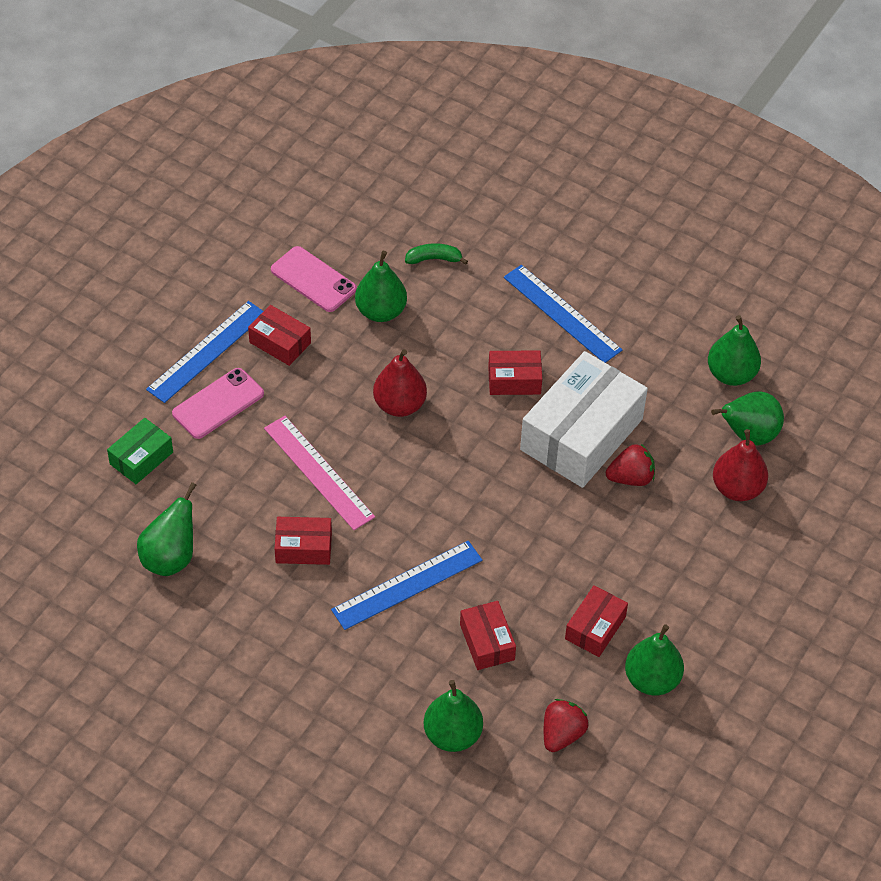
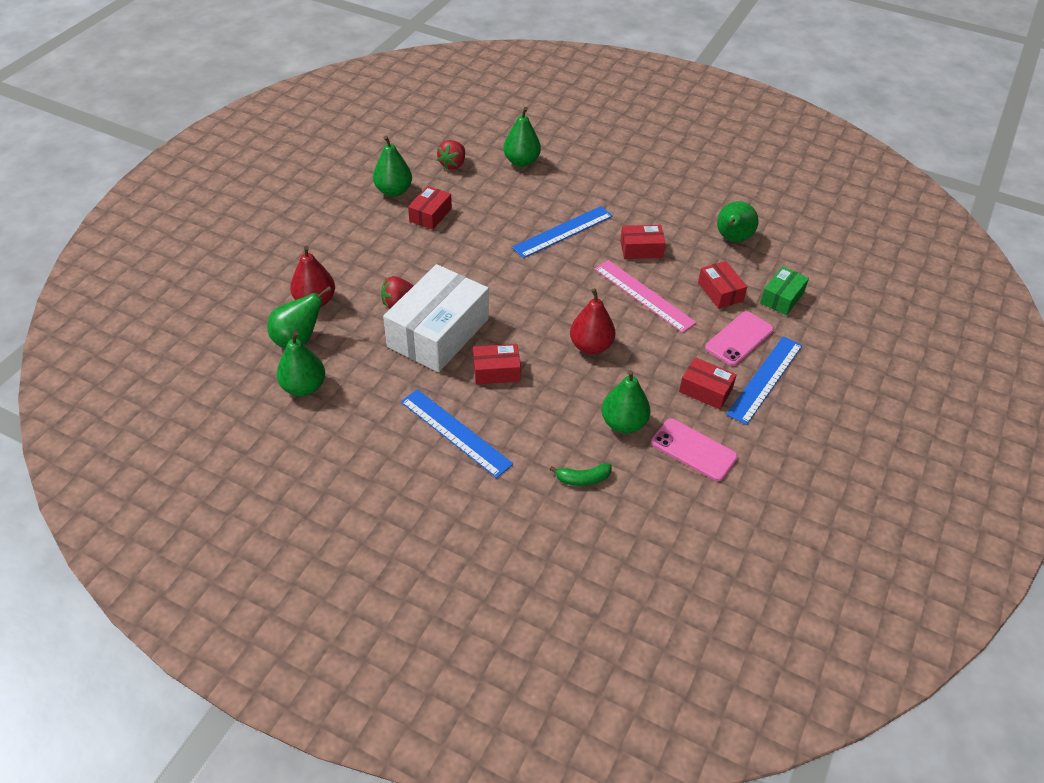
camera: 175 degrees right, 5 degrees down
(487, 642) = (504, 205): red box -> red box (720, 292)

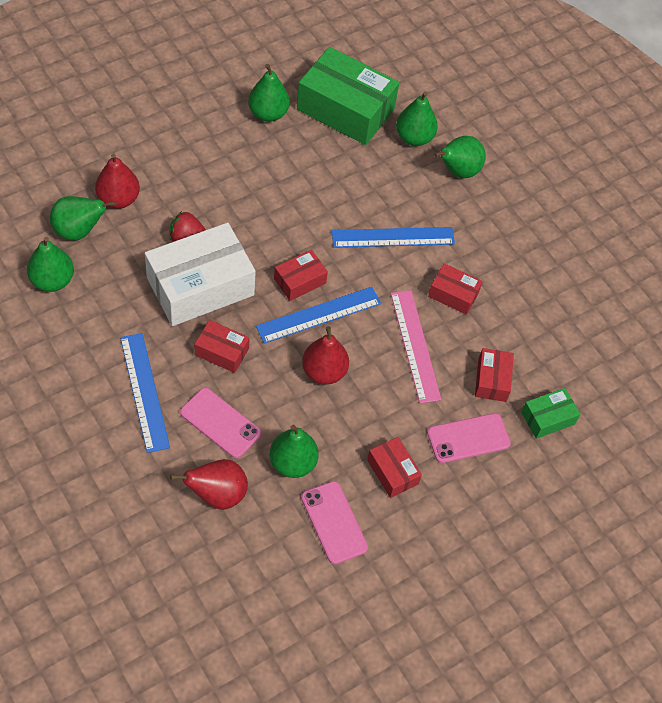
camera: 25 degrees right, 10 degrees up
(430, 215) = (283, 157): red box -> red box (300, 281)
(453, 164) = (345, 109): red strawberry -> green box
(539, 424) = (220, 423): none -> pink phone
(583, 479) = (217, 494): green banana -> red pear
(732, 239) = (553, 329): green pear -> green pear (457, 171)
(765, 379) = (457, 491): blue ruler -> blue ruler (318, 315)

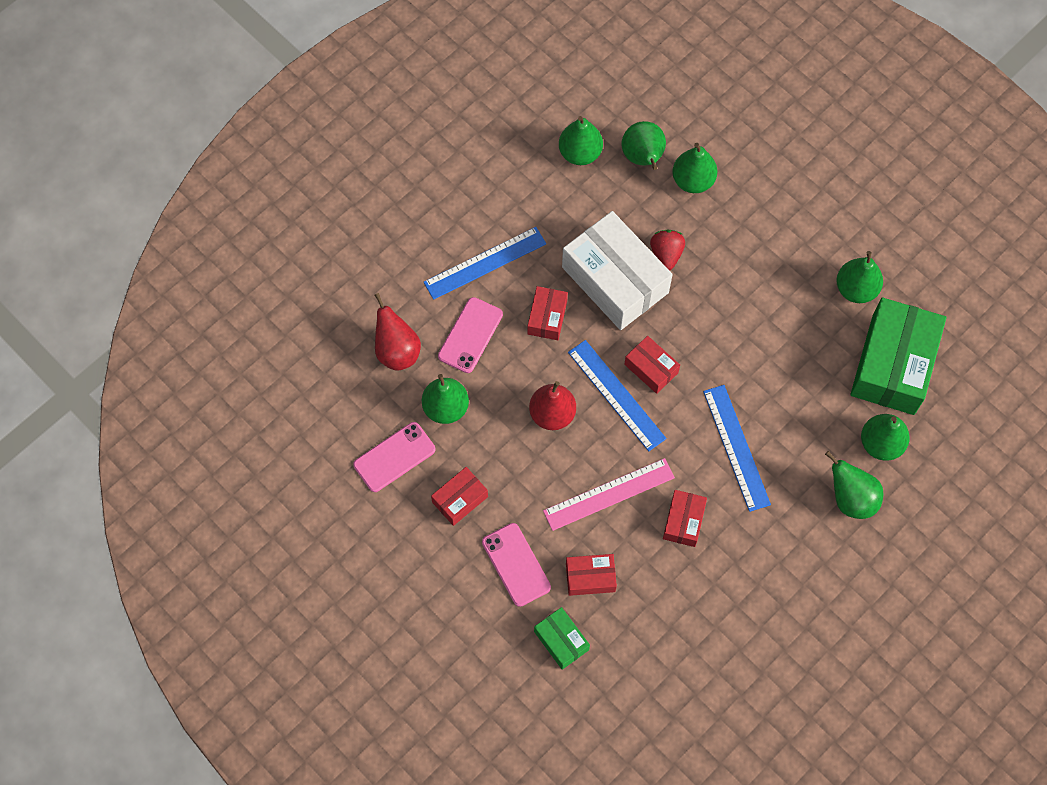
camera: 85 degrees right, 10 degrees up
(118, 199) = (693, 180): red pear -> green pear

